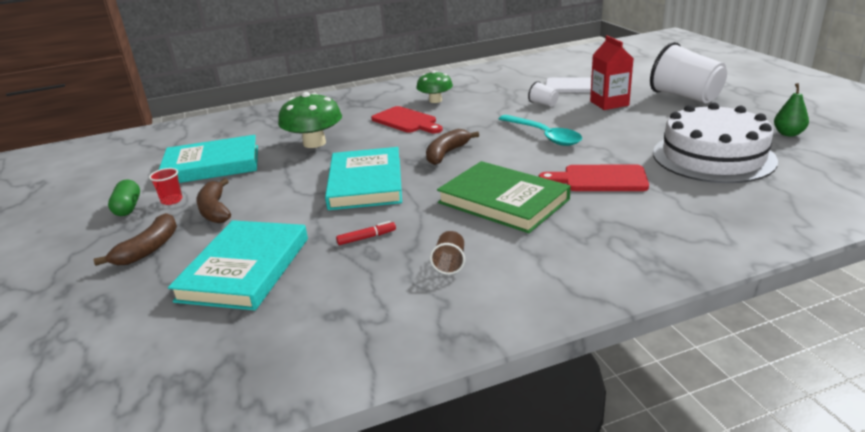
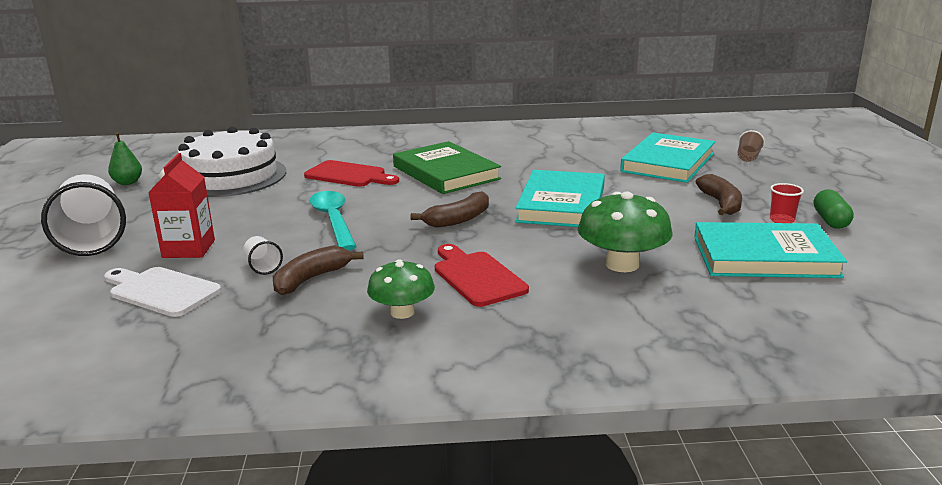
camera: 165 degrees left, 5 degrees down
(149, 249) = (764, 183): brown banana -> brown banana (311, 279)
(366, 238) = (571, 166): red marker -> none
(450, 263) = (516, 148): brown cup -> brown cup (748, 157)

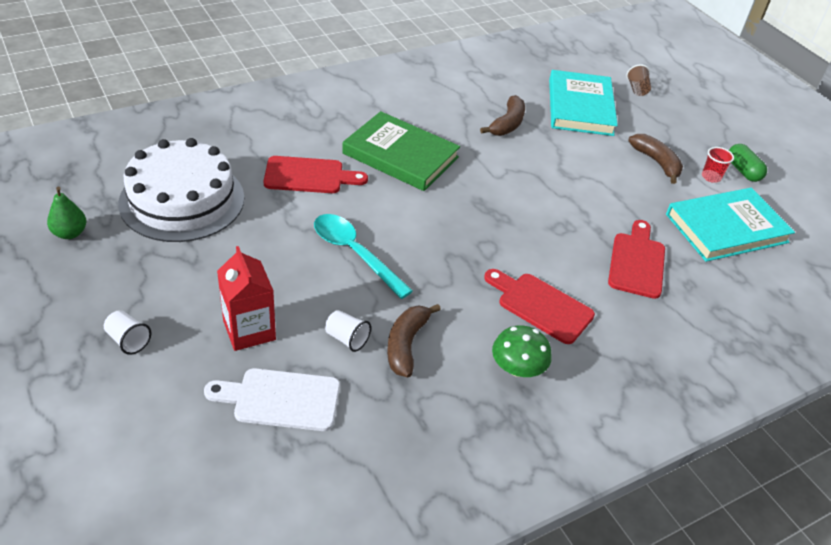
camera: 30 degrees left, 20 degrees up
(92, 239) = (128, 340): white cup -> white cup, size x0.43
(458, 219) = (467, 228): brown banana -> brown banana (507, 124)
(561, 204) = (536, 187): turquoise book -> none
(622, 264) = (637, 262): green mushroom -> red cutting board

